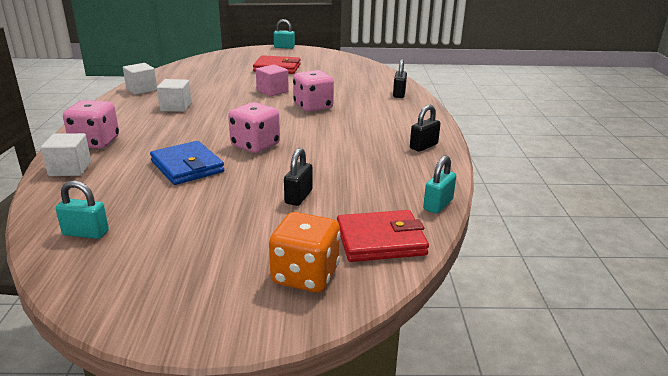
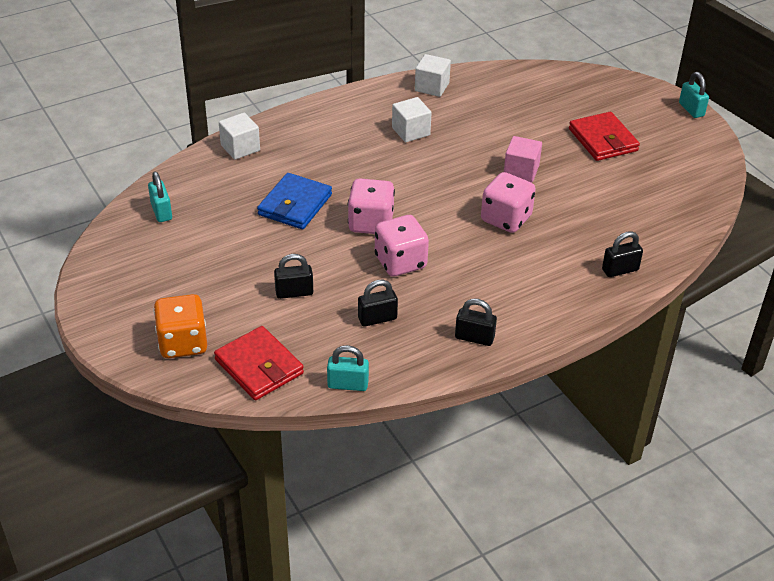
camera: 60 degrees right, 15 degrees up
(95, 142) = (294, 131): pink dice -> pink dice (400, 262)
(369, 172) = (377, 319): none -> black padlock

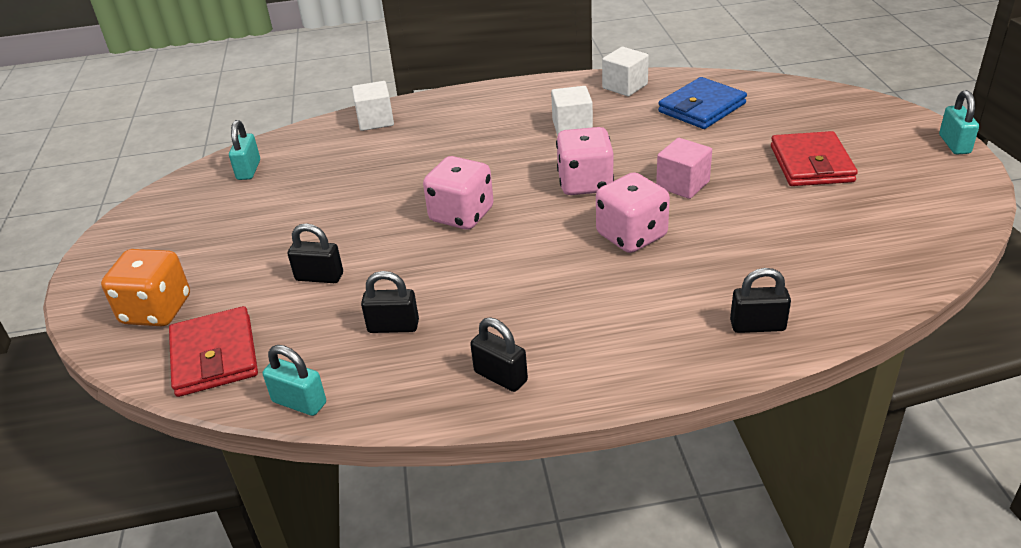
camera: 25 degrees right, 5 degrees down
(295, 205) = (390, 183): blue wallet -> blue wallet (702, 108)
(400, 262) = (467, 264): pink dice -> pink dice (585, 183)

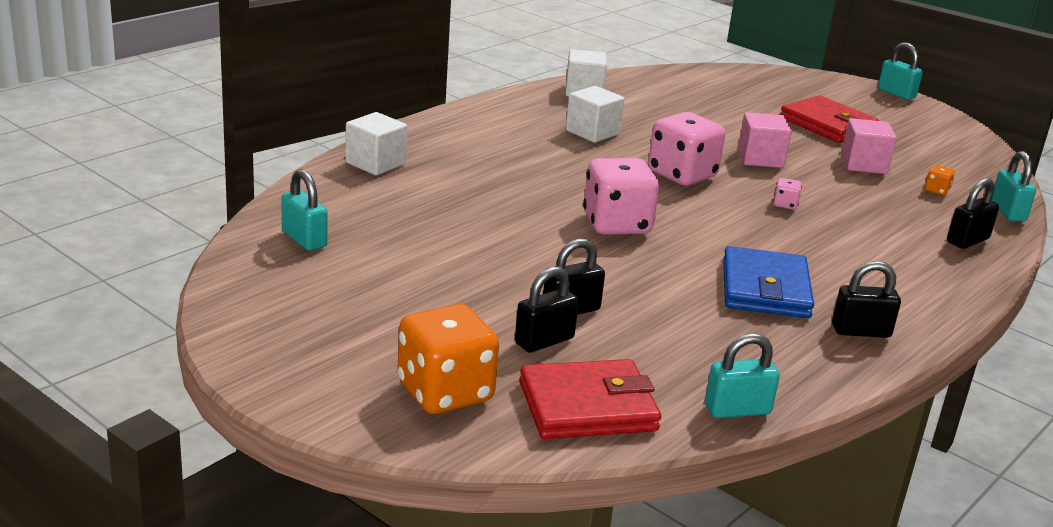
camera: 45 degrees left, 10 degrees down
(215, 356) = (587, 406): red wallet -> red wallet turned 45 degrees counterclockwise
(393, 326) = (713, 326): black padlock -> black padlock (544, 341)
(631, 236) = (785, 204): pink dice -> pink dice, size x0.42
(702, 108) = (679, 98): blue wallet -> blue wallet (765, 289)
(780, 215) = (863, 164): none -> pink cube
(815, 263) = (936, 190): none -> orange dice
(860, 309) = (1007, 212): none -> turquoise padlock

